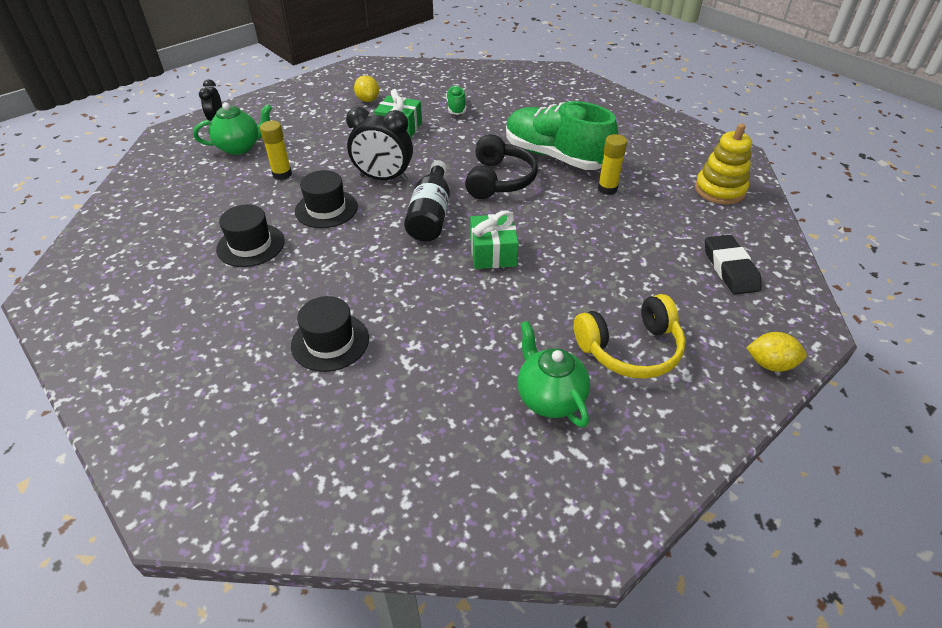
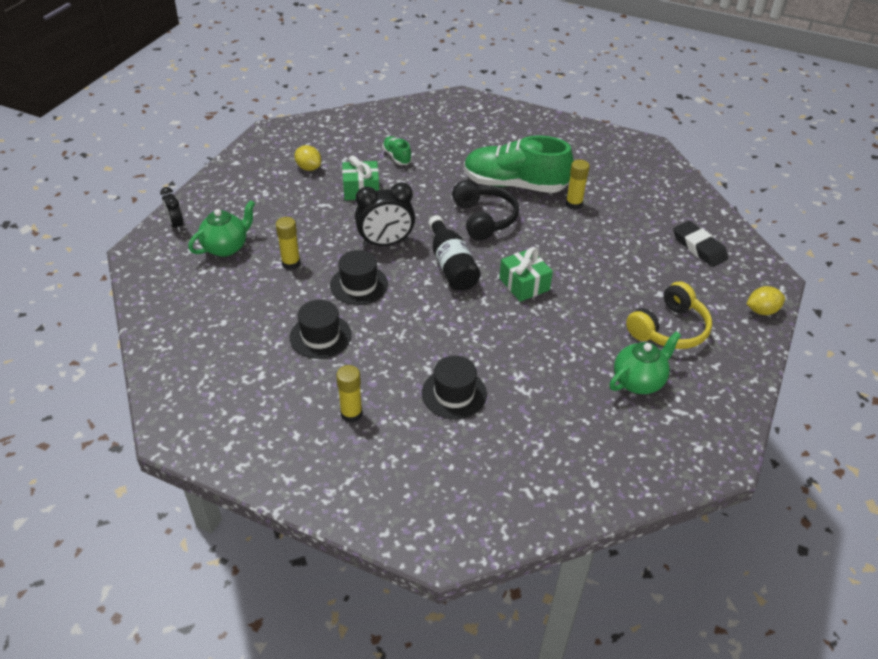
camera: 25 degrees left, 0 degrees up
(213, 328) = (351, 414): none -> yellow glue stick
(549, 398) = (638, 381): green teapot -> green teapot turned 105 degrees clockwise
(719, 190) = (656, 183): yellow stacking toy -> none

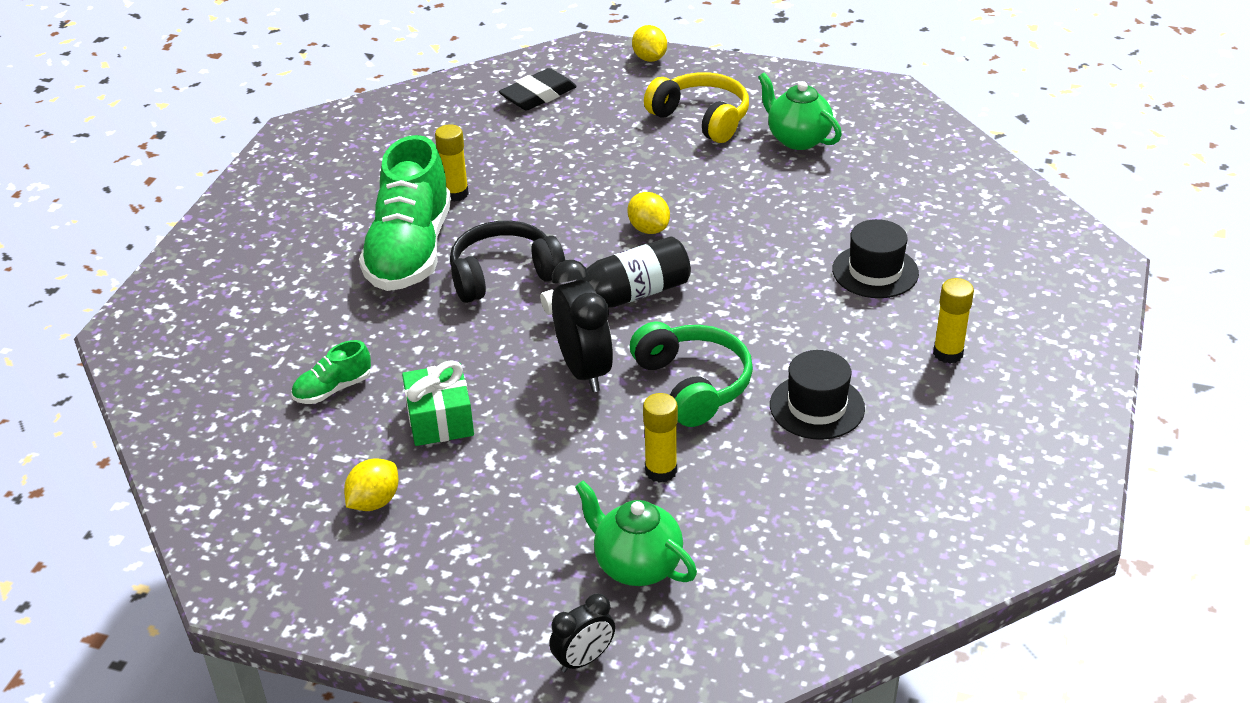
camera: 95 degrees left, 5 degrees down
(359, 285) = (693, 385): black hat -> green headphones
(524, 284) = (648, 229): green gift -> yellow lemon

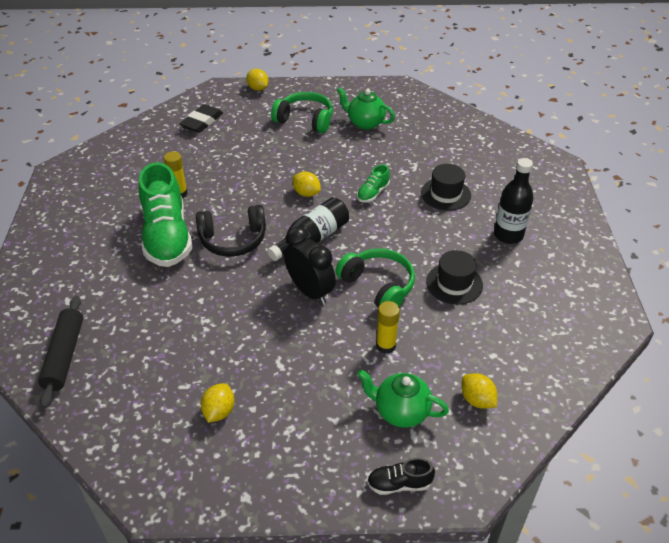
camera: 20 degrees left, 5 degrees up
(199, 381) = (64, 355): none -> black rolling pin
(333, 389) = (158, 340): green shoe -> green shoe (373, 193)
(440, 419) = (236, 344): green gift -> none
(504, 275) = (233, 240): black headphones -> black headphones turned 150 degrees counterclockwise
(584, 659) = (399, 484): black clock -> black shoe
(701, 118) = (305, 120): yellow headphones -> green headphones
(763, 578) = (477, 400): none -> yellow lemon
(948, 353) = (508, 235): yellow glue stick -> black bottle

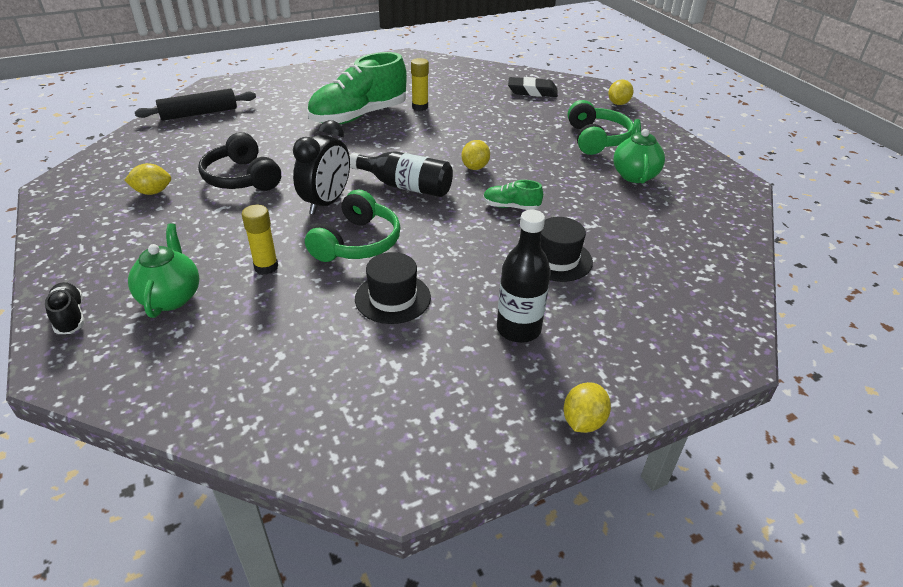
camera: 65 degrees right, 5 degrees down
(233, 240) = (375, 146): black headphones -> black headphones (242, 178)
(477, 400) = (200, 353): yellow lemon -> yellow lemon (583, 421)

